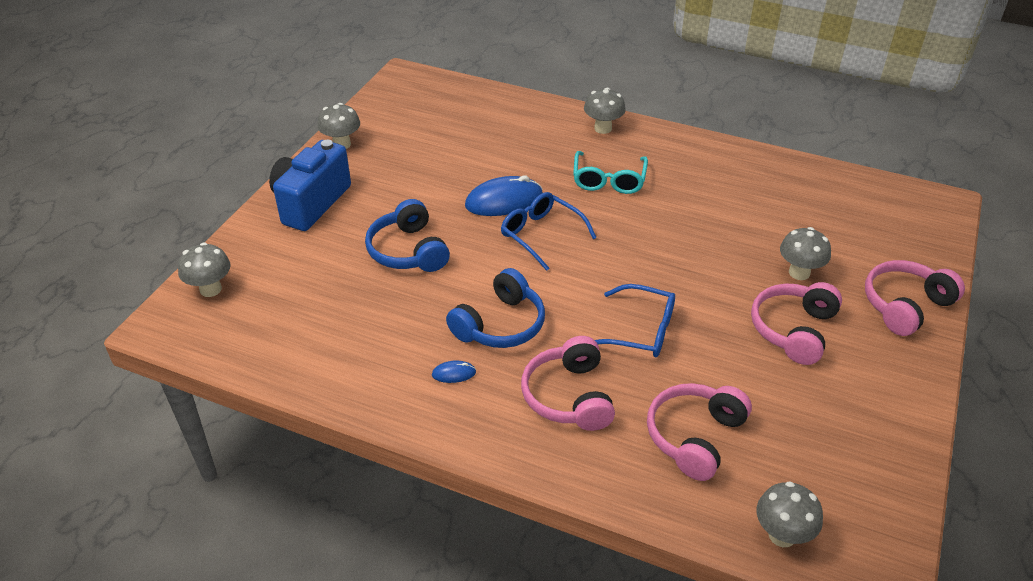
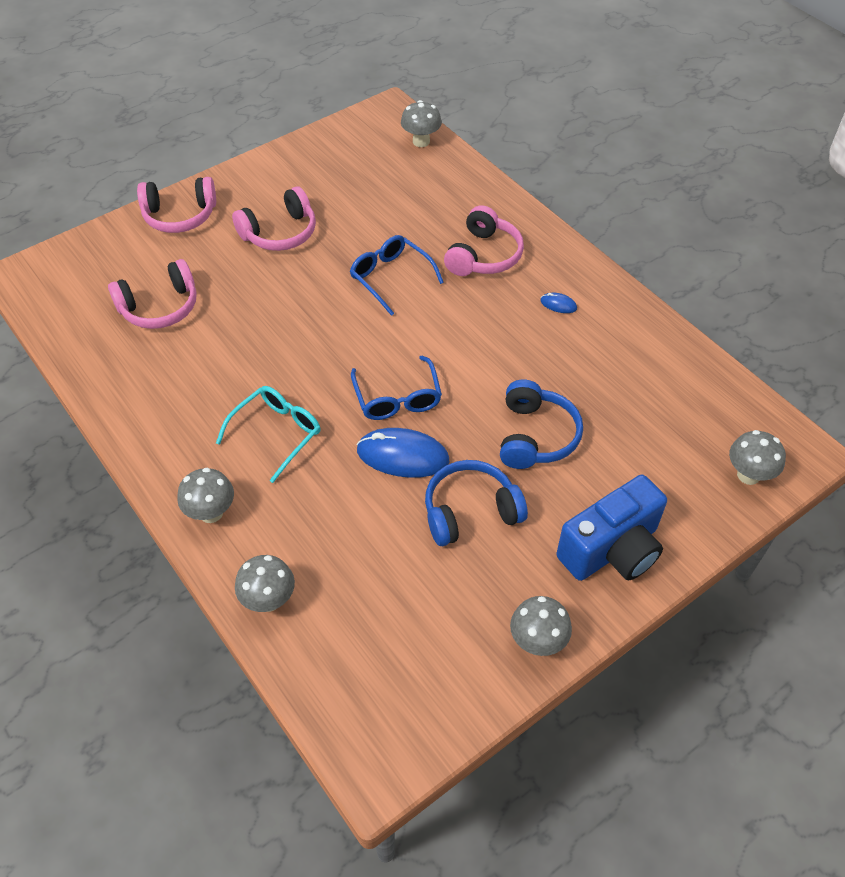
camera: 150 degrees left, 10 degrees up
(500, 324) = (497, 327): blue headphones -> blue headphones (470, 511)
(694, 437) = (421, 201): pink headphones -> pink headphones (160, 307)
(799, 273) = (220, 269): grey mushroom -> grey mushroom (269, 600)

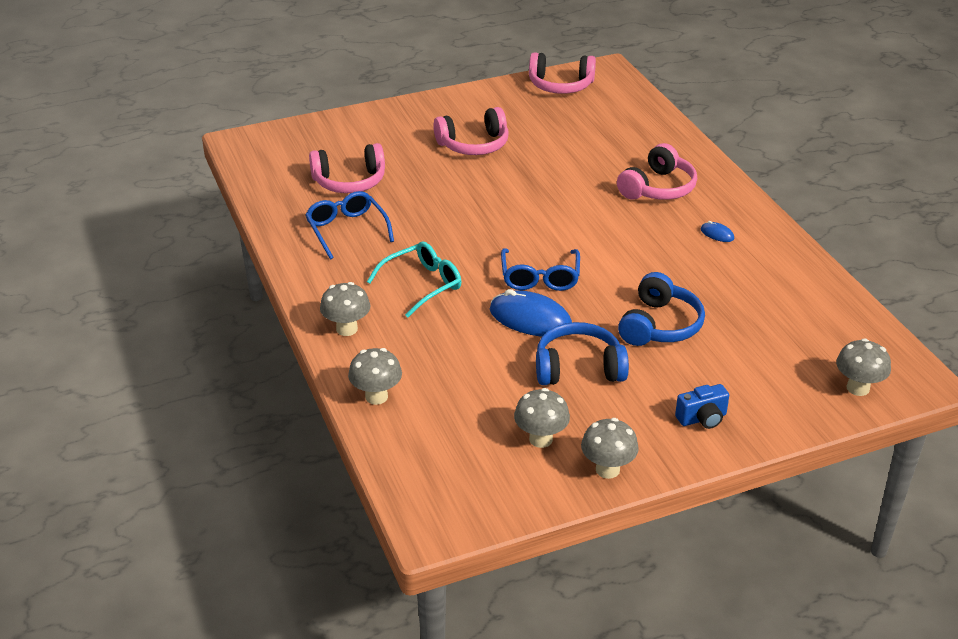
camera: 15 degrees right, 15 degrees down
(180, 215) = (388, 120): pink headphones -> pink headphones (560, 85)
(391, 278) = (564, 191): blue glasses -> blue glasses (347, 230)
(421, 141) = (628, 96): grey mushroom -> grey mushroom (541, 439)
(612, 550) = (702, 418): blue camera -> blue camera, size x0.49

